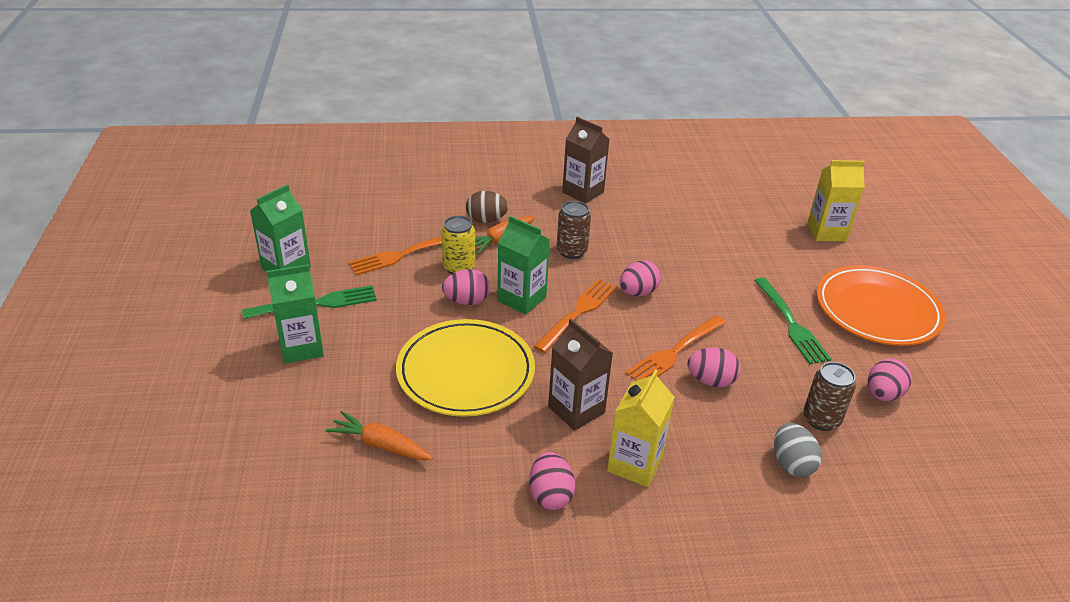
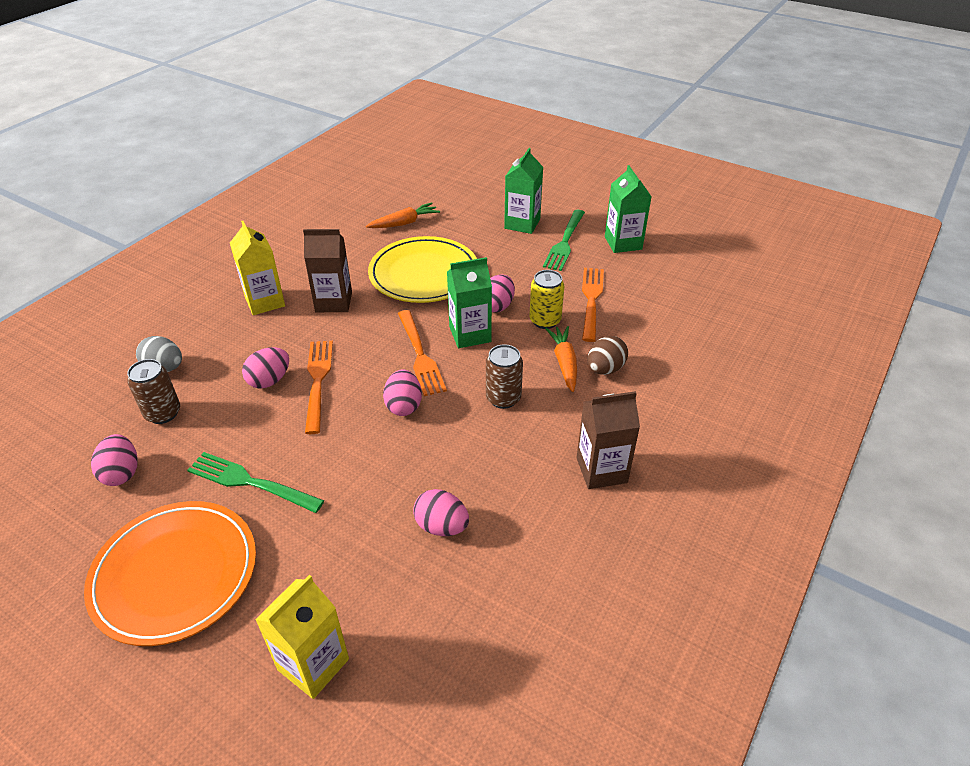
camera: 130 degrees right, 5 degrees up
(550, 495) = (293, 261): pink egg -> pink egg (441, 526)

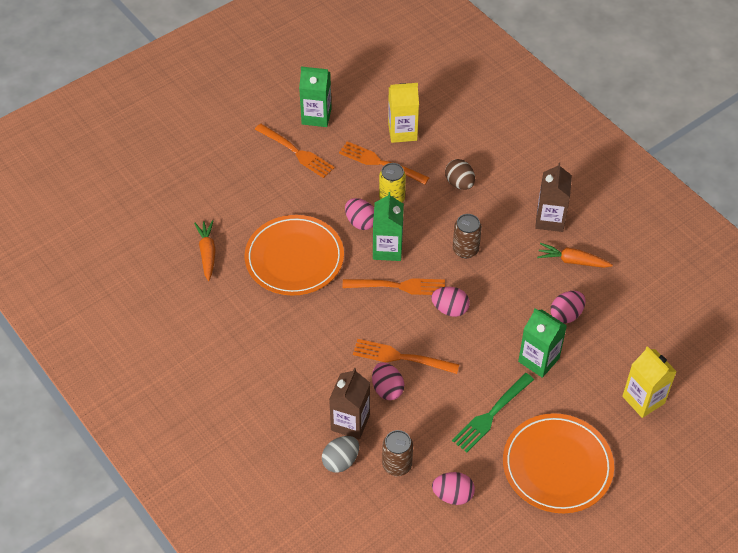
camera: 70 degrees left, 10 degrees up
(265, 302) = (280, 379): yellow carton -> yellow carton (402, 132)
(334, 302) = (304, 329): brown carton -> brown carton (350, 422)
(424, 274) = (294, 258): yellow plate -> orange plate
(522, 224) = (254, 171): green carton -> green carton (538, 360)
(564, 363) = (443, 203): orange carrot -> orange carrot (572, 261)
(565, 242) = (296, 152): green fork -> orange fork

